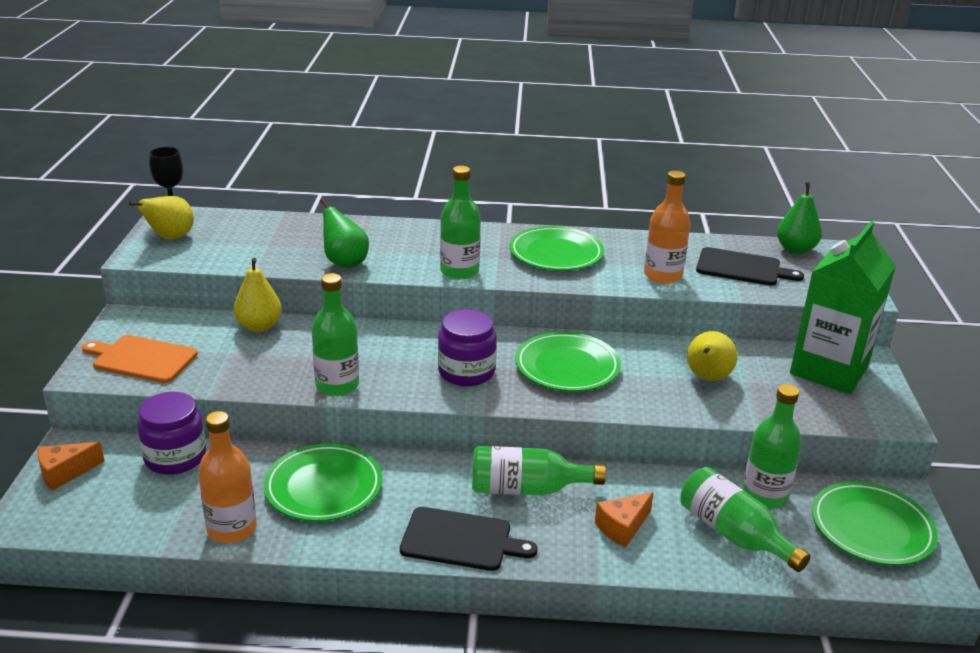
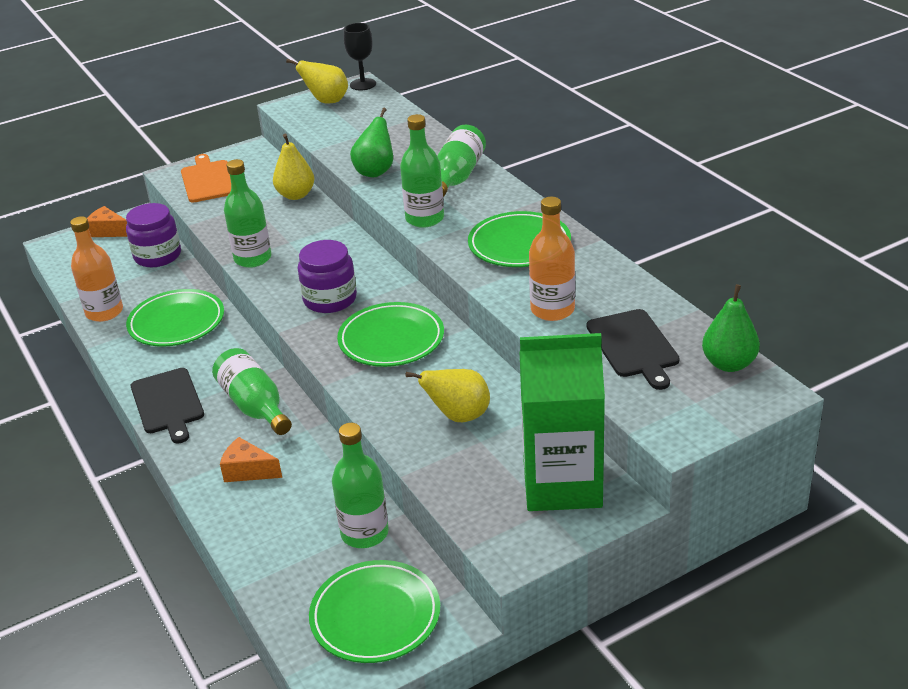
camera: 60 degrees right, 5 degrees up
(733, 534) = (291, 533): green bottle -> green bottle (457, 177)

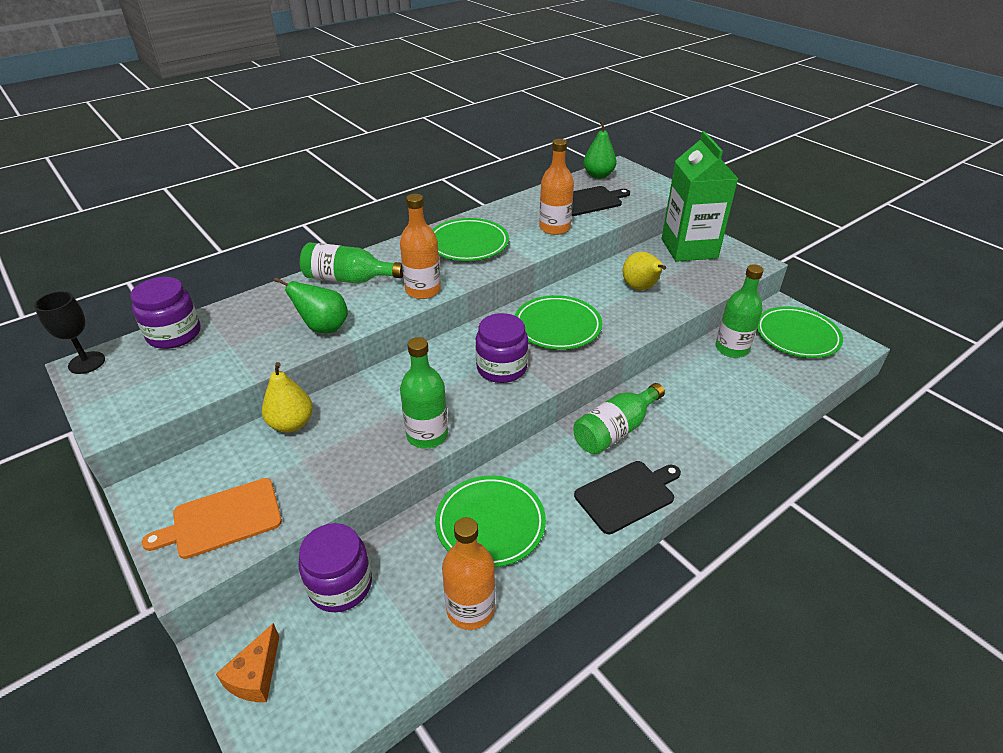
camera: 100 degrees left, 5 degrees up
(248, 471) = (696, 418): orange cheese -> none
(326, 101) = (119, 387): yellow pear -> none
(389, 109) = (174, 334): none -> purple jar
(424, 219) = (423, 290): green bottle -> orange bottle

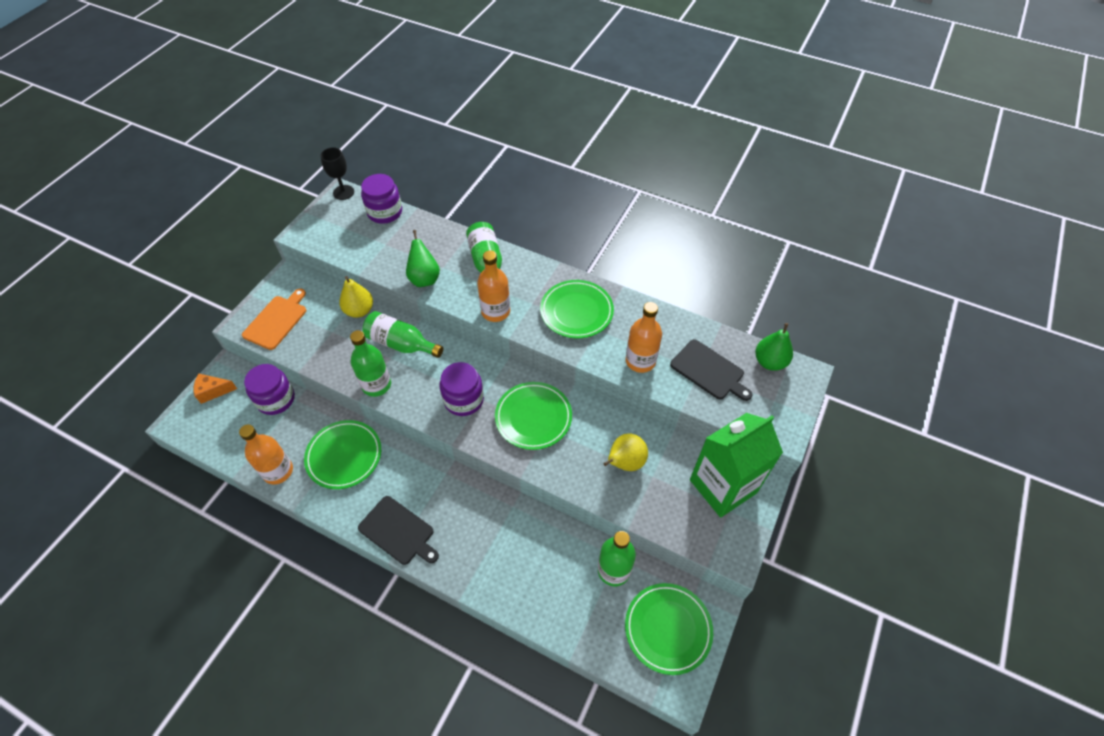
camera: 65 degrees right, 15 degrees up
(222, 519) = (277, 320): orange cutting board -> orange cutting board turned 75 degrees clockwise
(615, 430) = (462, 504): green bottle -> green bottle (401, 344)

